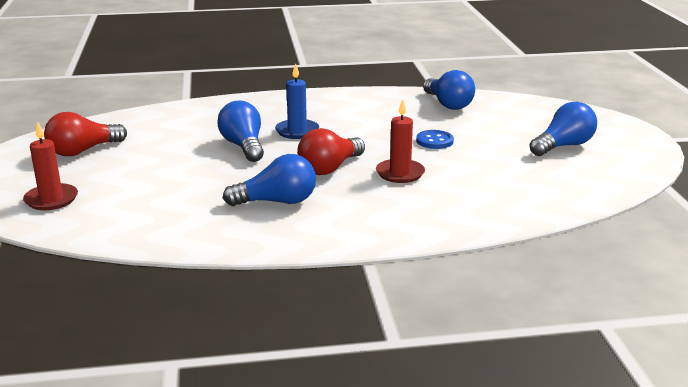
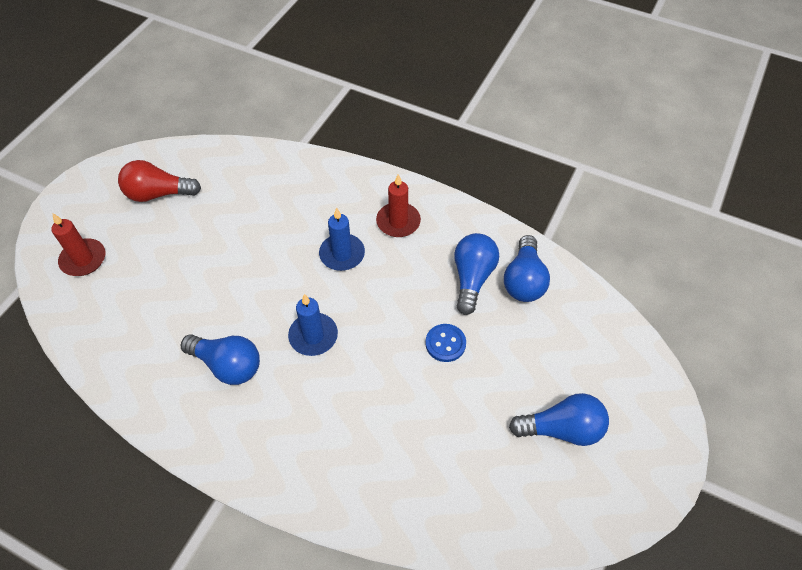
camera: 35 degrees right, 30 degrees up
(243, 146) = (278, 256): blue light bulb -> blue light bulb (472, 278)
(329, 168) = (313, 336): red light bulb -> blue candle
(400, 173) = (362, 382): red candle -> red candle (398, 222)

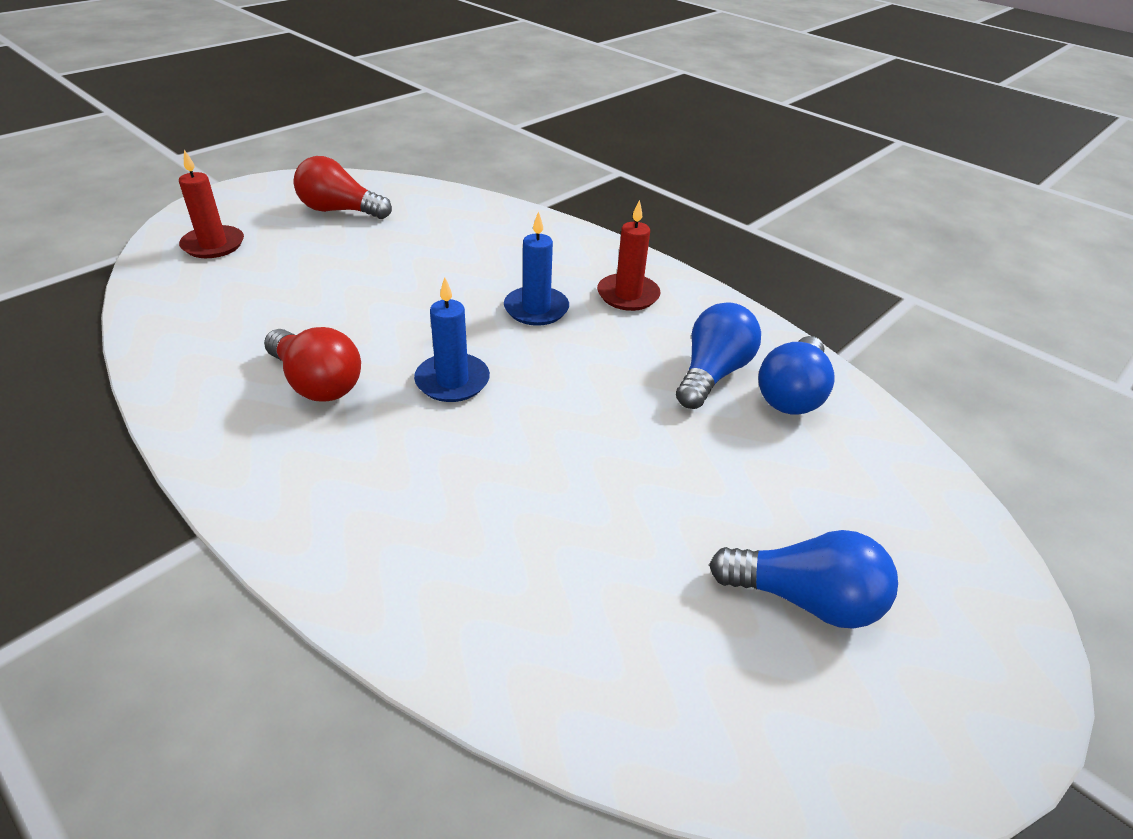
camera: 15 degrees right, 15 degrees down
(227, 365) = (317, 383): blue light bulb -> red light bulb
(445, 343) = (643, 436): blue button -> none

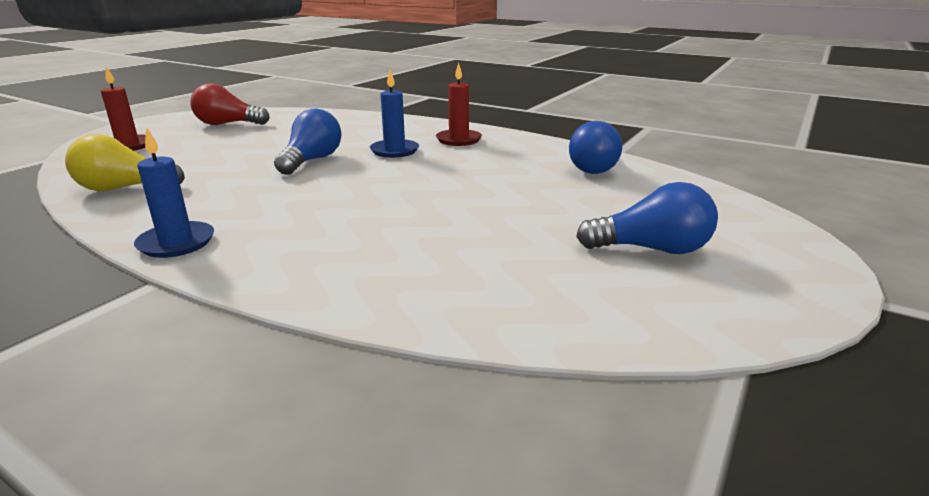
camera: 10 degrees left, 15 degrees down
(195, 342) = (124, 188): none -> yellow light bulb
(317, 383) = (234, 197): red light bulb -> none
(452, 381) = (343, 185): blue candle -> blue candle (176, 243)
(712, 373) = (534, 164): blue light bulb -> blue light bulb (312, 160)

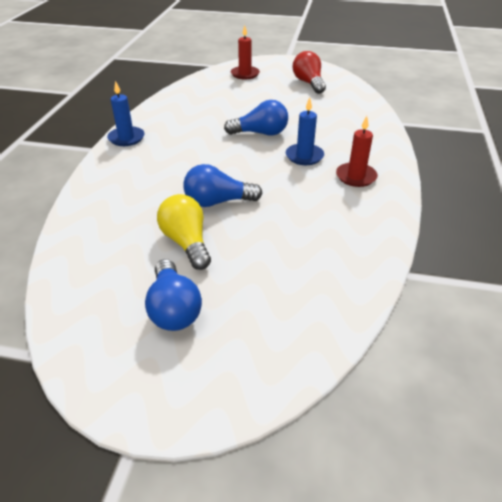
camera: 70 degrees right, 15 degrees up
(124, 188) = (183, 100): yellow light bulb -> yellow light bulb (186, 242)
(593, 167) = (338, 261): blue light bulb -> blue light bulb (218, 202)

